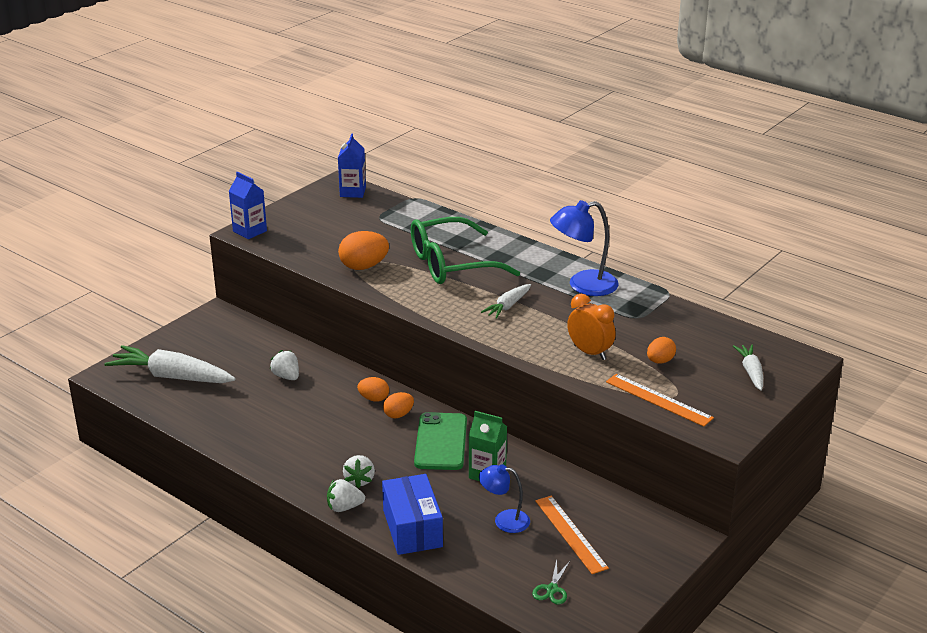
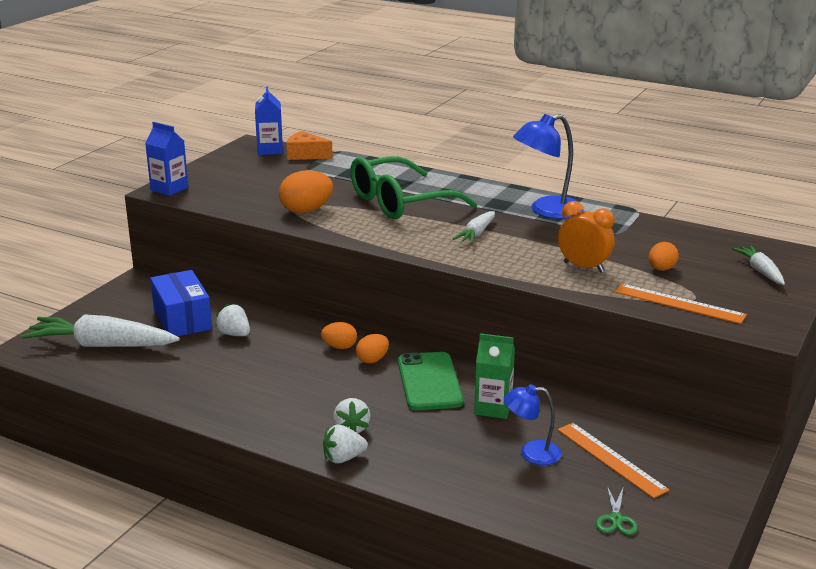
camera: 10 degrees left, 5 degrees down
(384, 200) = (305, 155): none -> orange cheese
(412, 528) = (430, 472): blue box -> blue box (182, 319)

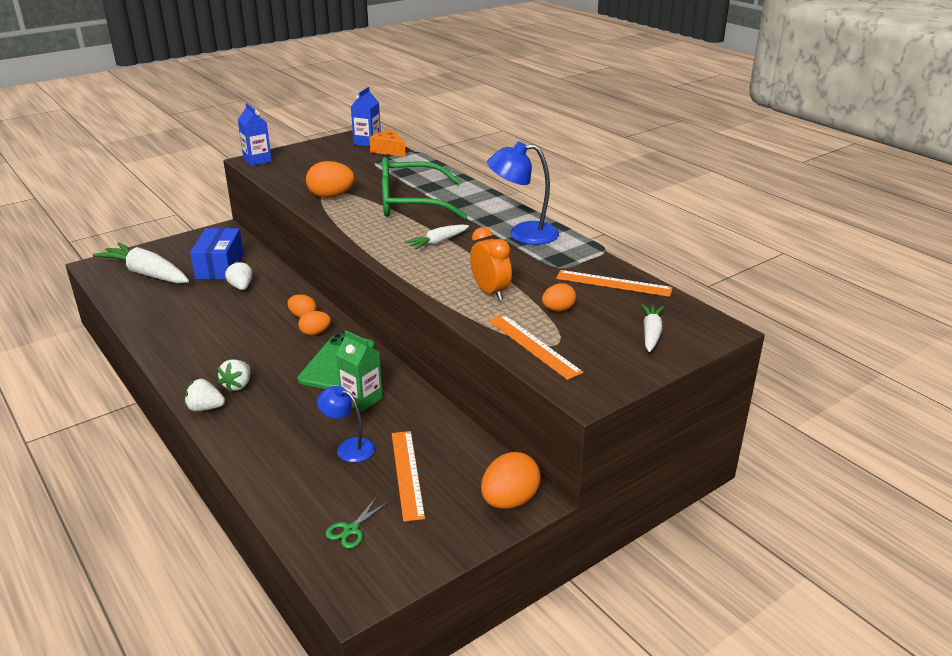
camera: 25 degrees right, 5 degrees up
(680, 237) = (613, 283): none -> orange ruler
(722, 454) = (509, 500): none -> orange egg

